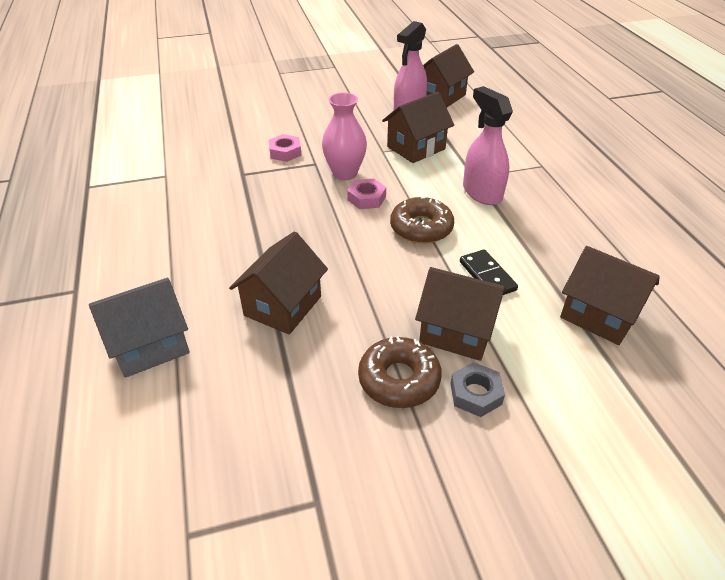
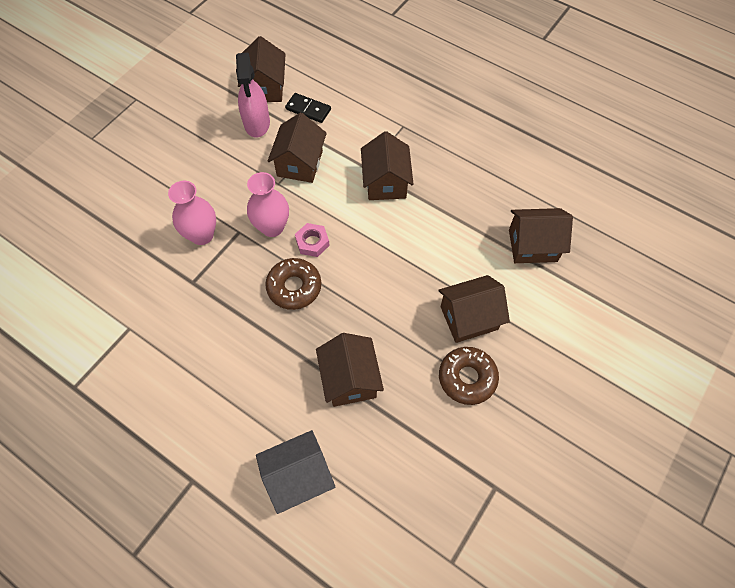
camera: 40 degrees left, 20 degrees up
(150, 346) = (298, 477): grey house -> grey house turned 45 degrees clockwise
(285, 152) = (202, 235): pink nut -> pink vase
(421, 228) = (375, 245): brown donut -> brown donut (294, 287)
(475, 393) = (513, 354): grey nut -> none
(482, 193) = (386, 182): pink spray bottle -> brown house
(487, 276) = (450, 259): black domino -> black domino (308, 109)

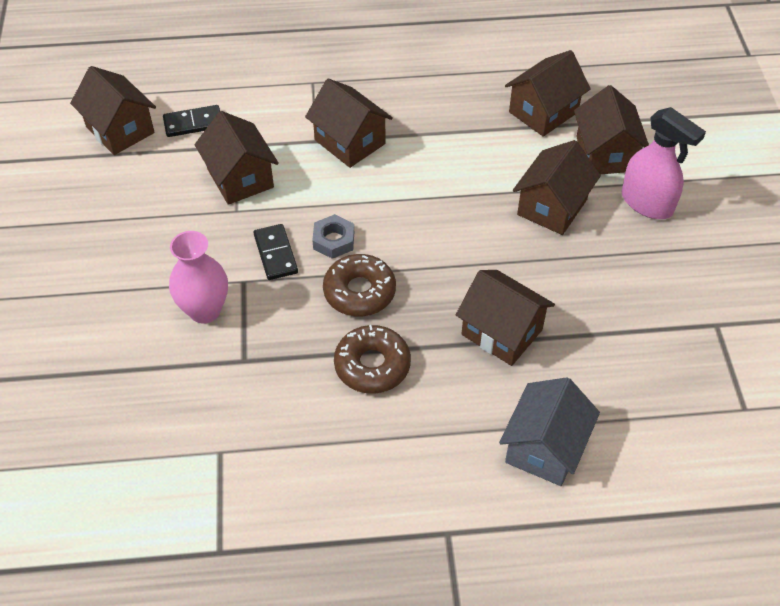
camera: 40 degrees left, 10 degrees down
(257, 123) = (148, 169): pink spray bottle -> pink spray bottle (647, 203)
(272, 227) = (276, 254): pink vase -> black domino
(312, 242) = (334, 240): pink nut -> grey nut
(467, 378) = (603, 256): brown donut -> brown donut (372, 365)
(545, 306) = (605, 154): none -> brown house

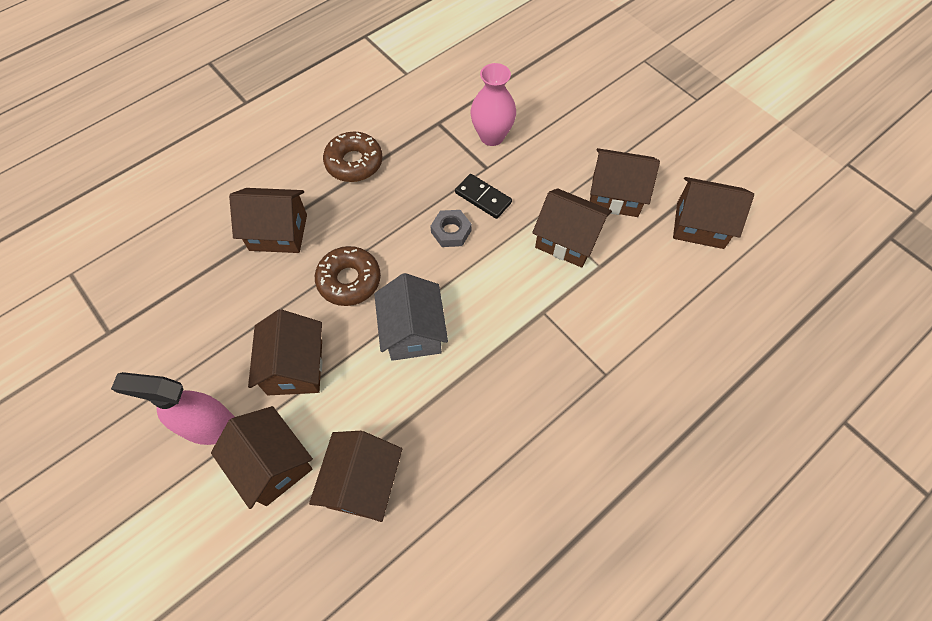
camera: 145 degrees right, 10 degrees up
(193, 123) = (655, 265): black domino -> none
(349, 142) = (515, 328): brown house -> brown house (615, 195)
(359, 292) = (401, 204): brown donut -> brown donut (349, 280)
(544, 448) = (208, 174): grey house -> grey house (413, 332)

